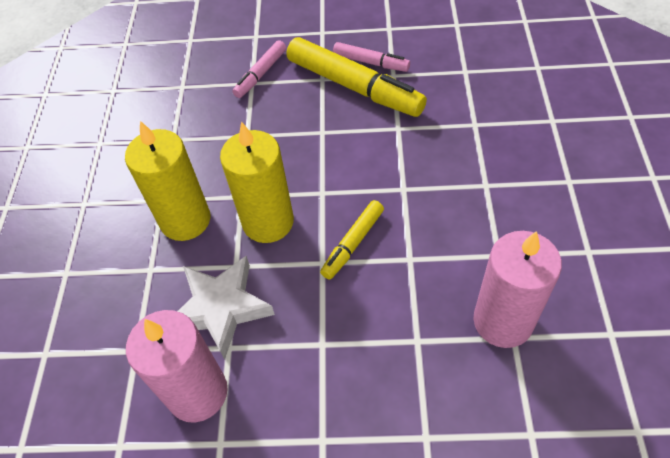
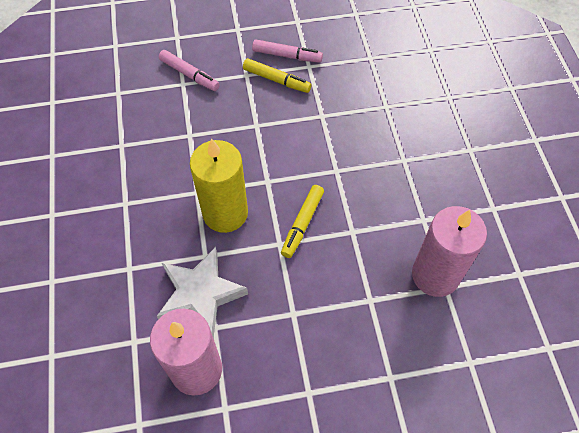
camera: 15 degrees left, 5 degrees up
(185, 220) = (151, 220): yellow candle -> none
(261, 74) = (189, 75): pink marker -> pink marker turned 75 degrees counterclockwise
(354, 86) = (276, 80): yellow marker -> yellow marker, size x0.52

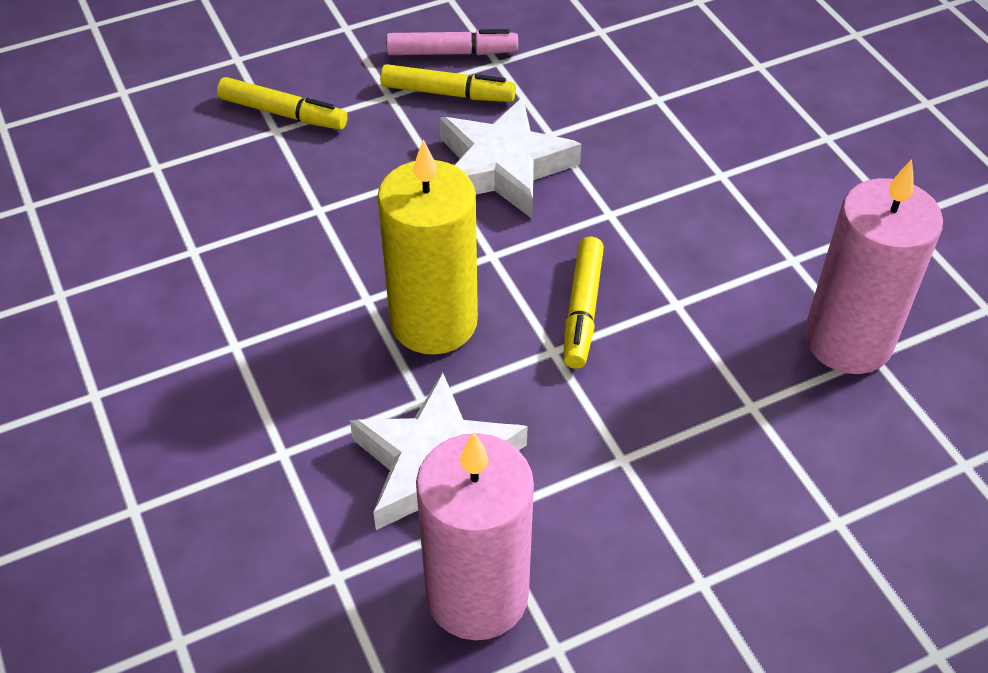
camera: 15 degrees left, 10 degrees down
(189, 75) = (283, 113): pink marker -> yellow marker
(290, 130) = (503, 167): none -> white star

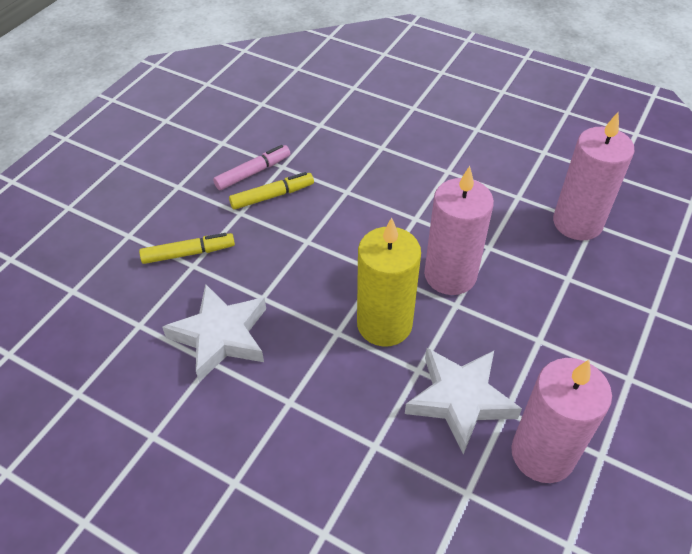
camera: 35 degrees left, 0 degrees up
(503, 167) = (340, 221): white star -> white star (220, 336)
(582, 310) = (450, 275): yellow marker -> pink candle

